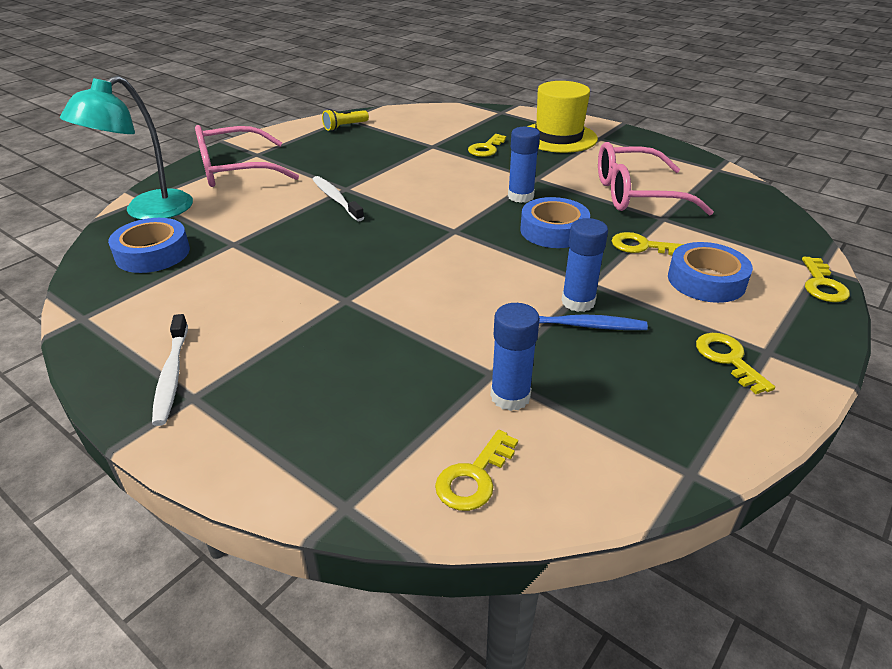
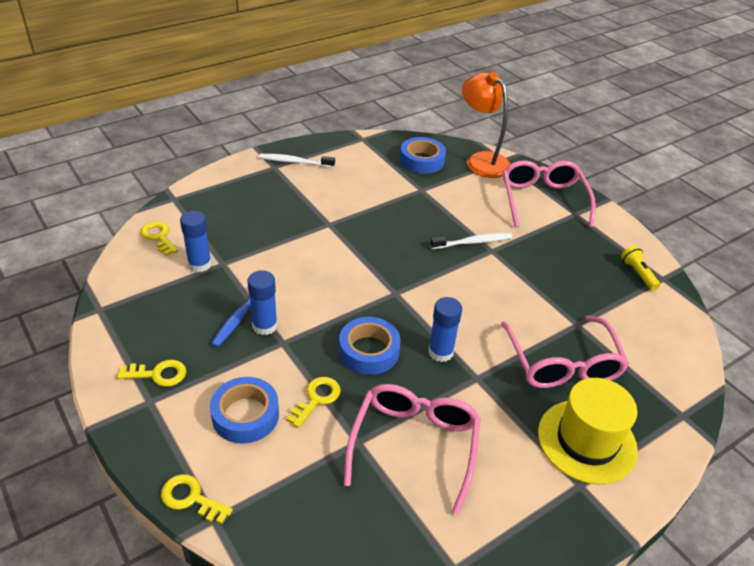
camera: 105 degrees right, 5 degrees up
(148, 211) = (481, 160): turquoise lamp -> orange lamp
(486, 148) = (562, 363): yellow key -> pink glasses

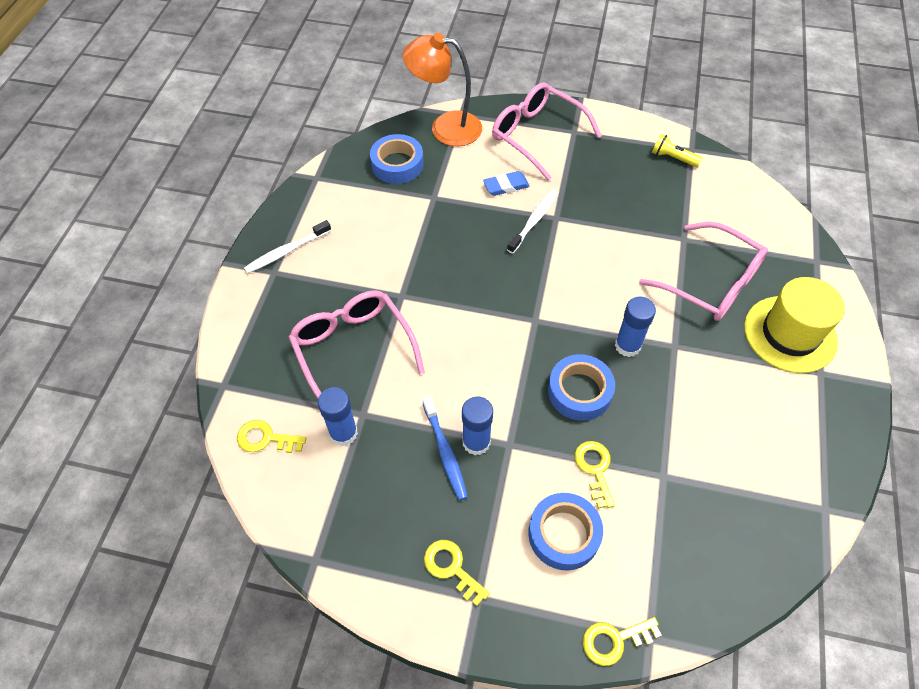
camera: 40 degrees left, 15 degrees up
(158, 374) = (452, 568): yellow key -> yellow key turned 90 degrees counterclockwise
(414, 445) = (700, 441): pink glasses -> pink glasses (353, 349)
(480, 213) = (506, 186): none -> blue eraser

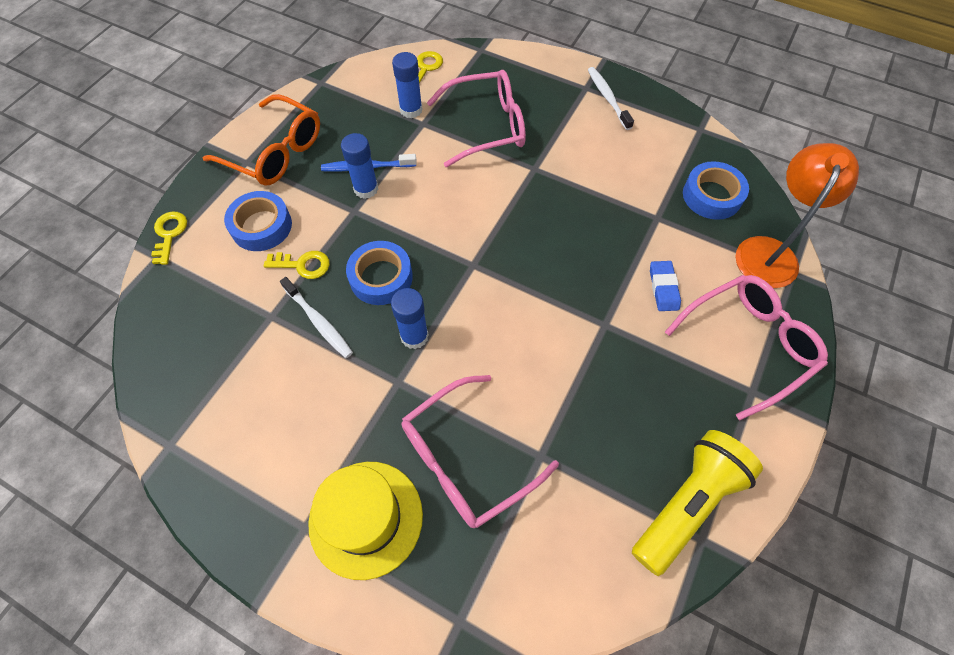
camera: 105 degrees right, 5 degrees up
(452, 568) = (275, 152): yellow key -> orange glasses
(534, 221) = (604, 301): white toothbrush -> white toothbrush (318, 321)
(672, 158) = (687, 503): yellow flashlight -> yellow flashlight, size x2.08

